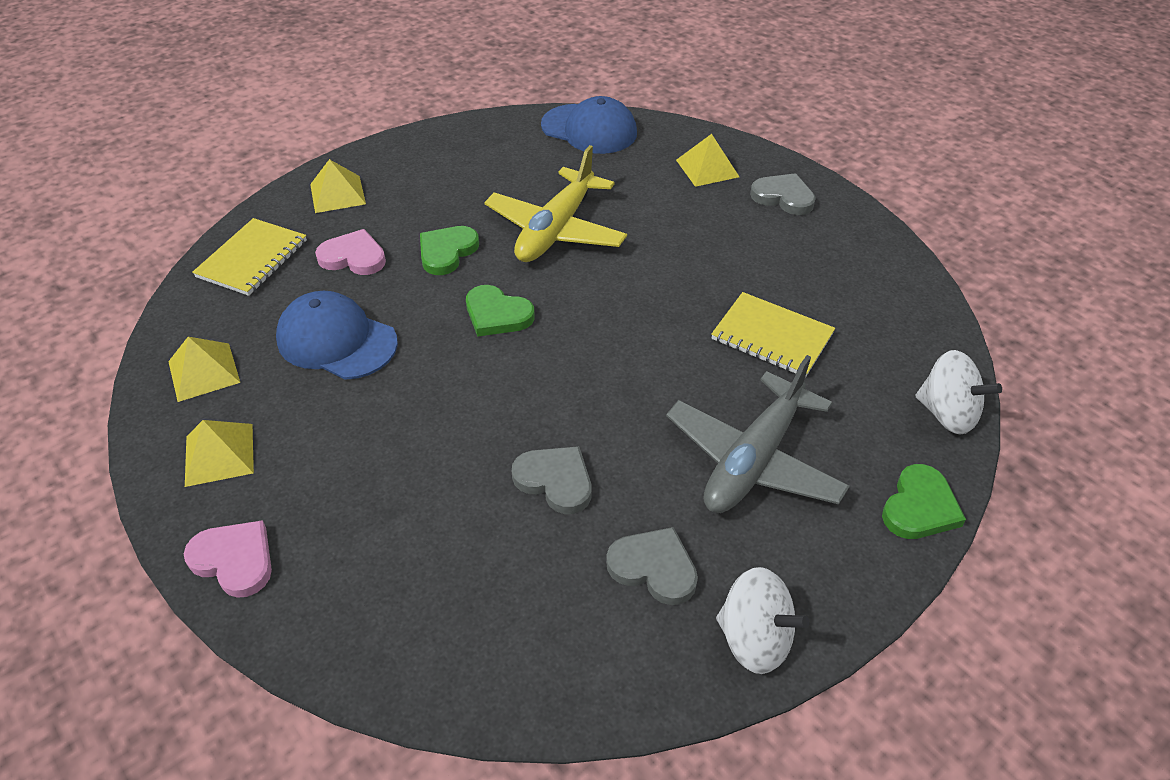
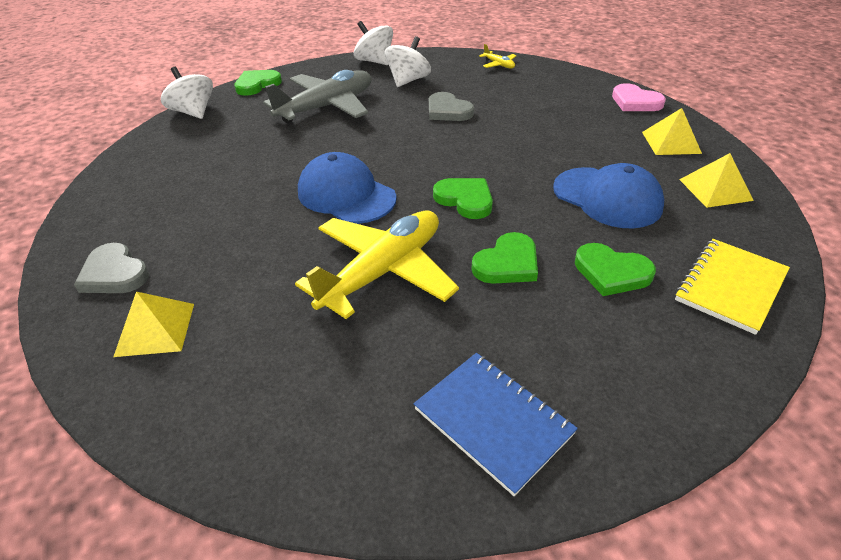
camera: 165 degrees left, 5 degrees down
(337, 194) = (659, 370): yellow pyramid -> none
(353, 257) = (611, 272): pink heart -> green heart
(451, 155) = (493, 421): none -> blue notebook
(485, 669) = (499, 65): none -> yellow plane
(589, 129) = (258, 441): blue cap -> blue cap (346, 195)
(654, 568) = (408, 81): grey heart -> white spinning top
(772, 337) = (256, 159): yellow notebook -> none

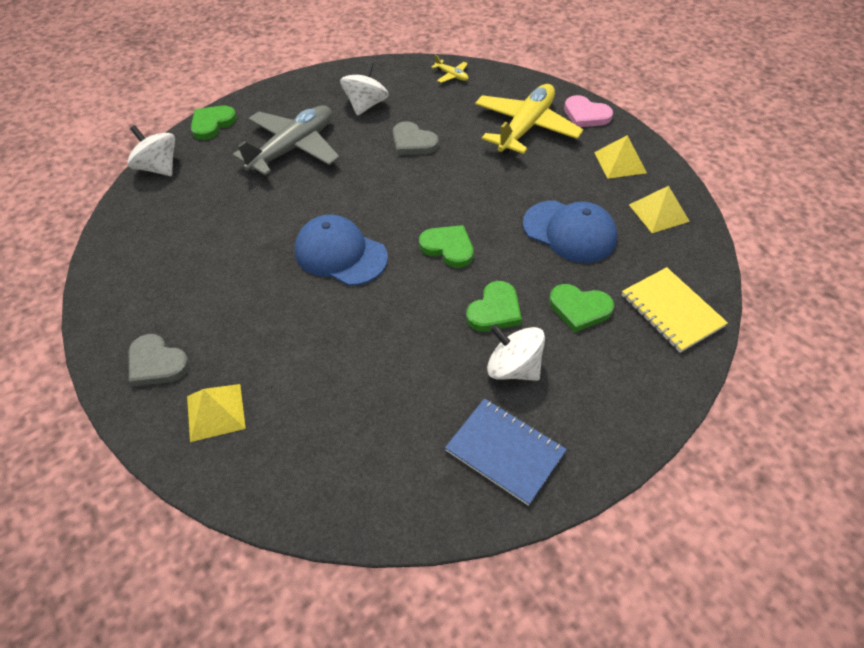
camera: 10 degrees left, 10 degrees up
(375, 61) = (326, 81): white spinning top -> white spinning top (513, 368)
(383, 271) = (393, 331): yellow plane -> yellow plane (525, 127)
(730, 287) = (671, 311): yellow notebook -> yellow notebook turned 60 degrees counterclockwise

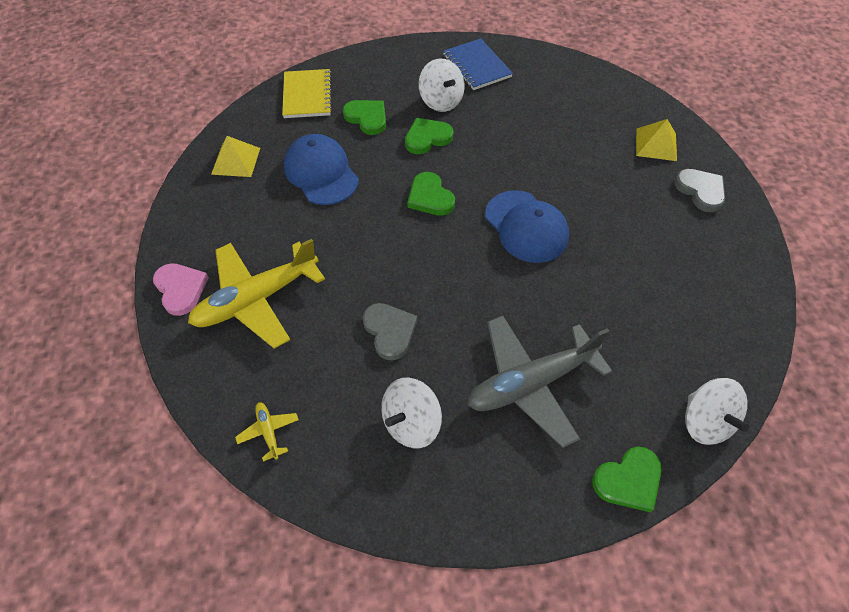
camera: 155 degrees left, 5 degrees up
(620, 162) = (212, 218): yellow pyramid -> none

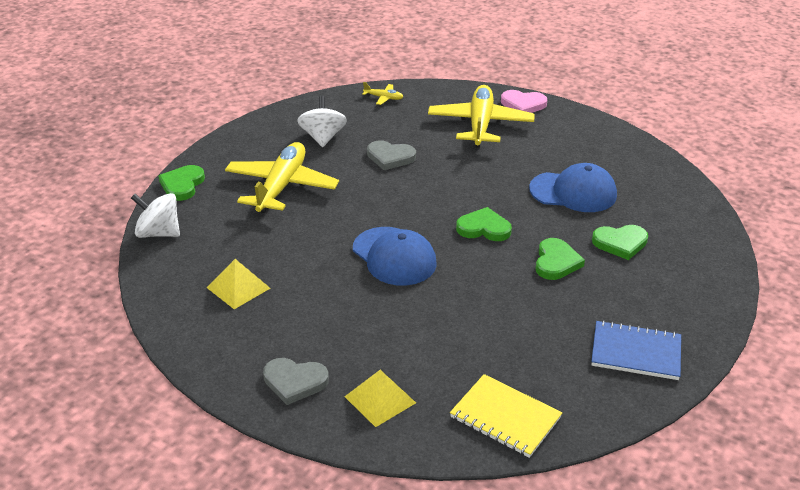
camera: 130 degrees right, 20 degrees down
(236, 161) = (631, 162): yellow pyramid -> yellow pyramid (238, 287)
(307, 95) = (688, 226): yellow notebook -> yellow notebook (505, 417)
(441, 101) = (600, 297): white spinning top -> none
(526, 226) = (394, 256): blue cap -> blue cap turned 135 degrees counterclockwise
(531, 383) = (281, 187): grey plane -> yellow plane

